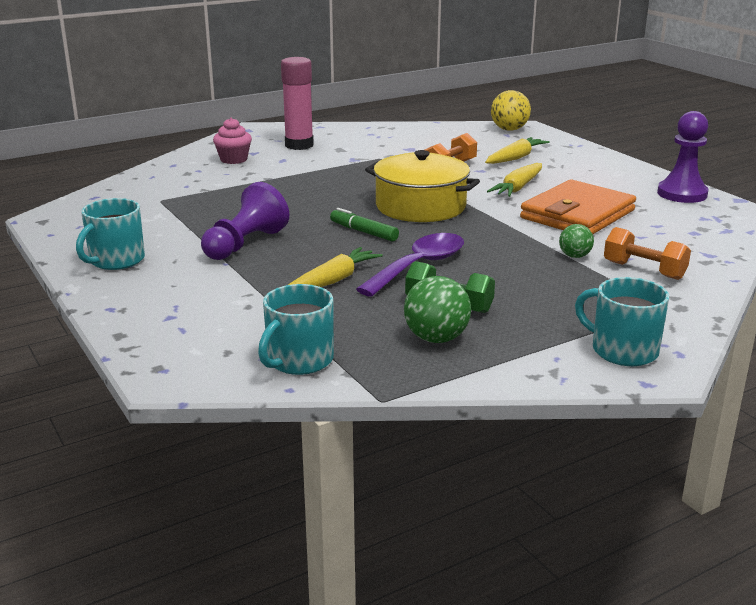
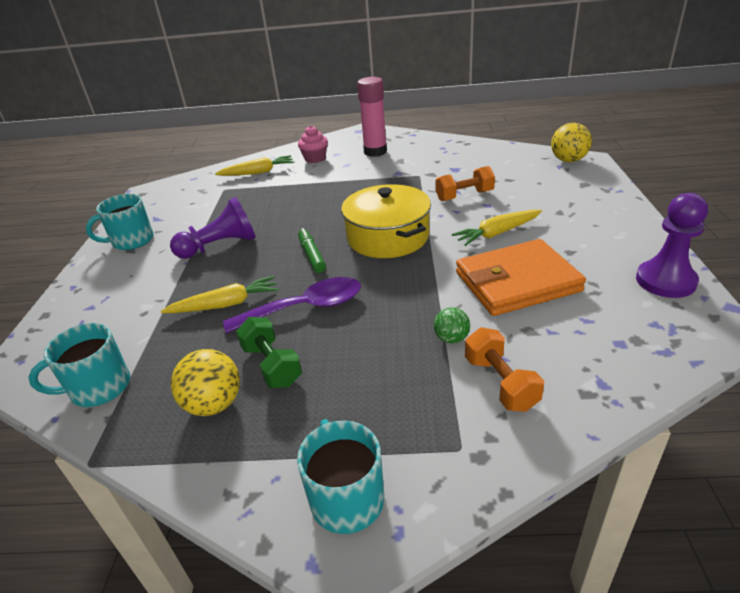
camera: 35 degrees right, 10 degrees up
(436, 338) = (214, 404): green ball -> yellow ball
(515, 158) = (536, 196): yellow carrot -> yellow carrot (258, 172)

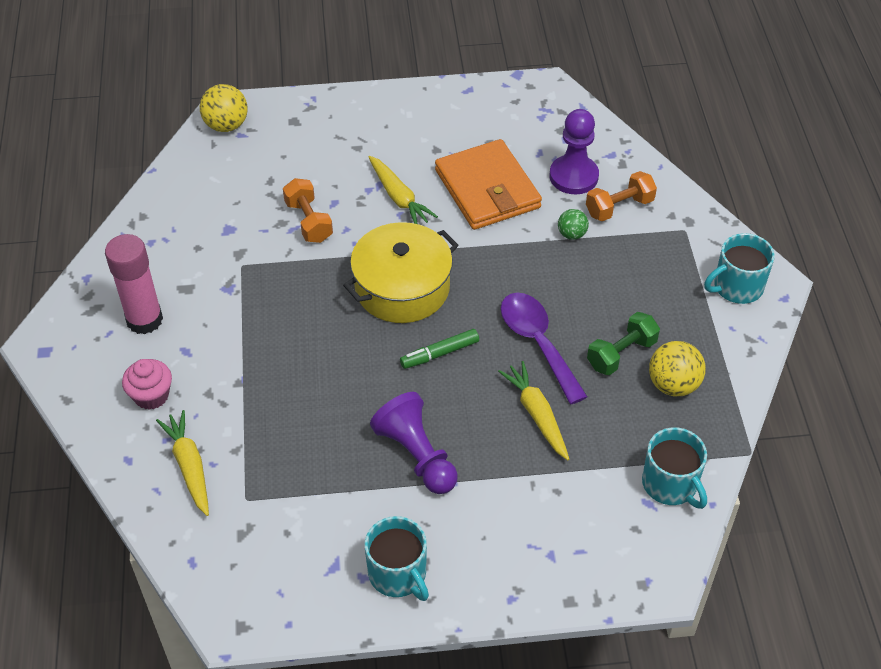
camera: 100 degrees left, 15 degrees up
(665, 281) = (483, 100): purple pawn -> purple pawn (573, 176)

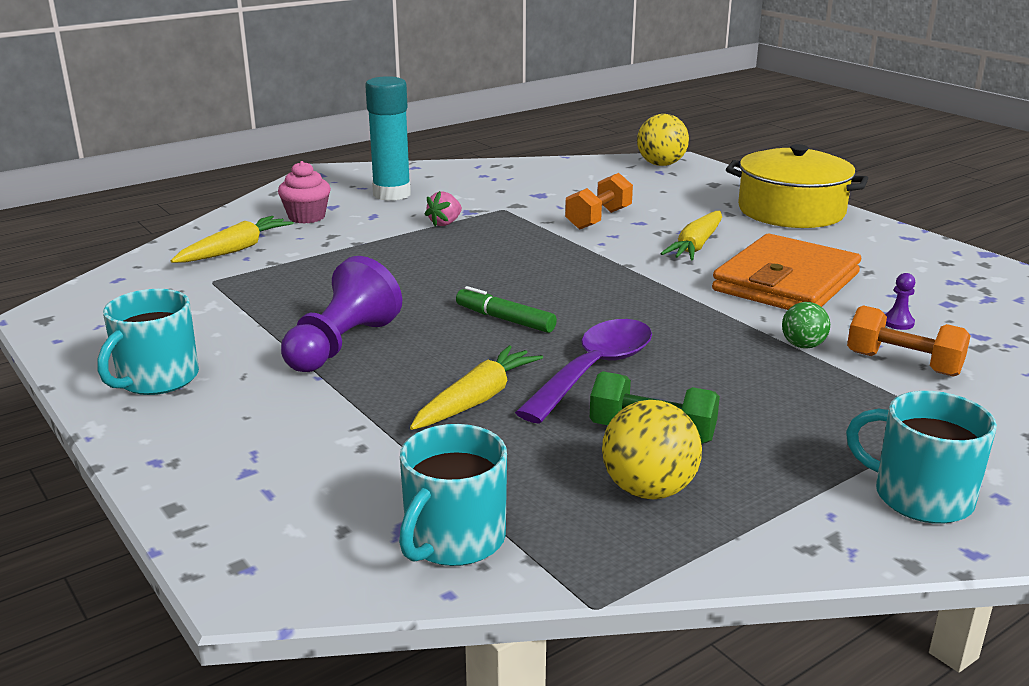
camera: 60 degrees right, 25 degrees down
(144, 320) = (392, 194): pink glue stick -> turquoise glue stick
(242, 313) = (445, 223): none -> pink strawberry
(402, 287) = (574, 278): yellow pot -> yellow pot (791, 211)
(573, 176) = (898, 323): purple pawn -> purple pawn, size x0.41

